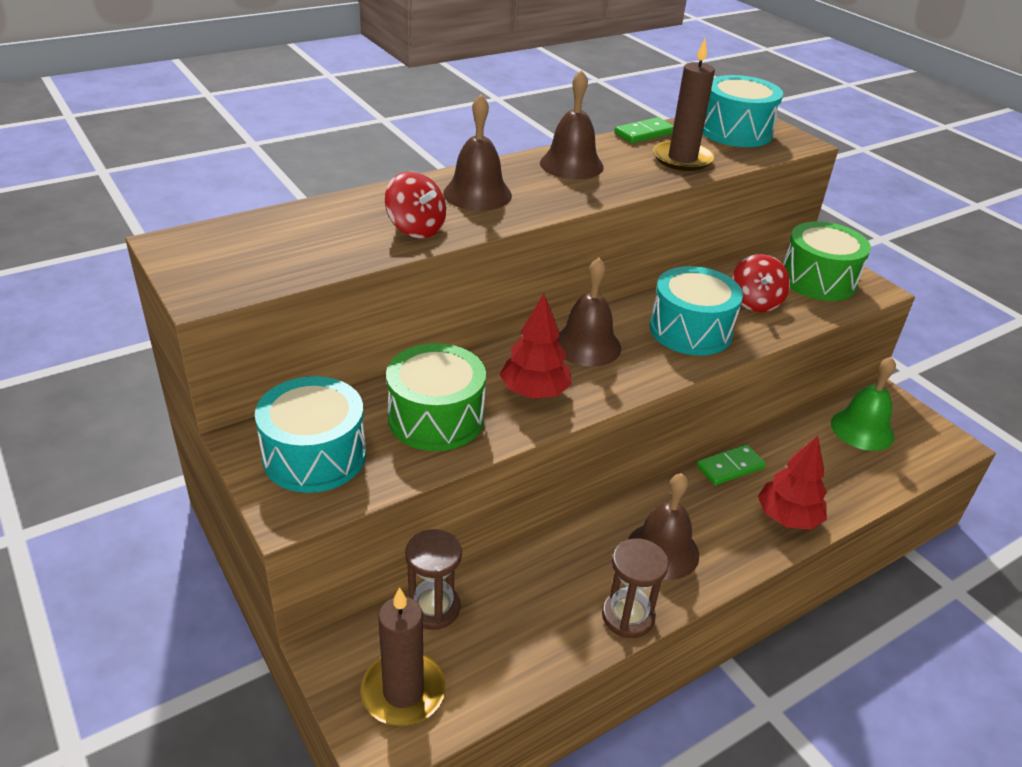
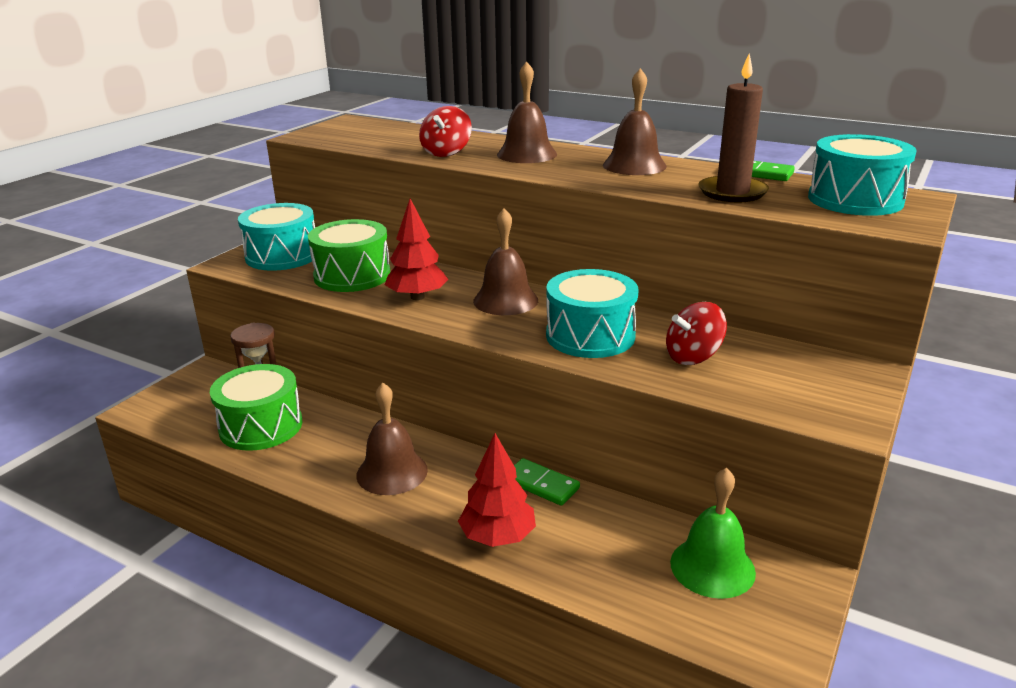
camera: 65 degrees right, 10 degrees down
(403, 692) = (185, 403): brown candle -> none
(628, 616) = (302, 473): brown hourglass -> none
(818, 280) = (804, 383): green drum -> green drum (261, 426)

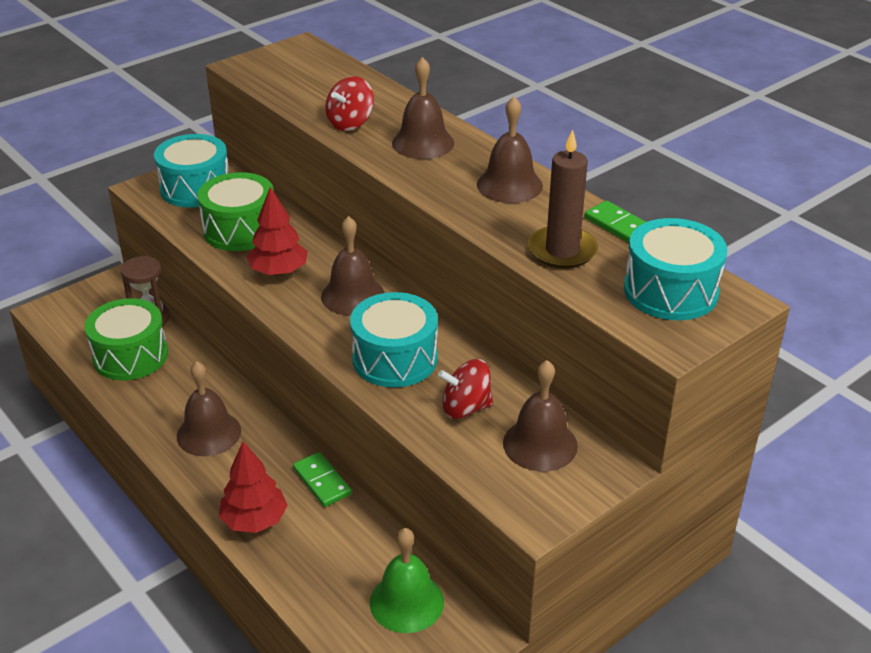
camera: 20 degrees right, 10 degrees up
(788, 368) = (540, 444): none -> brown bell

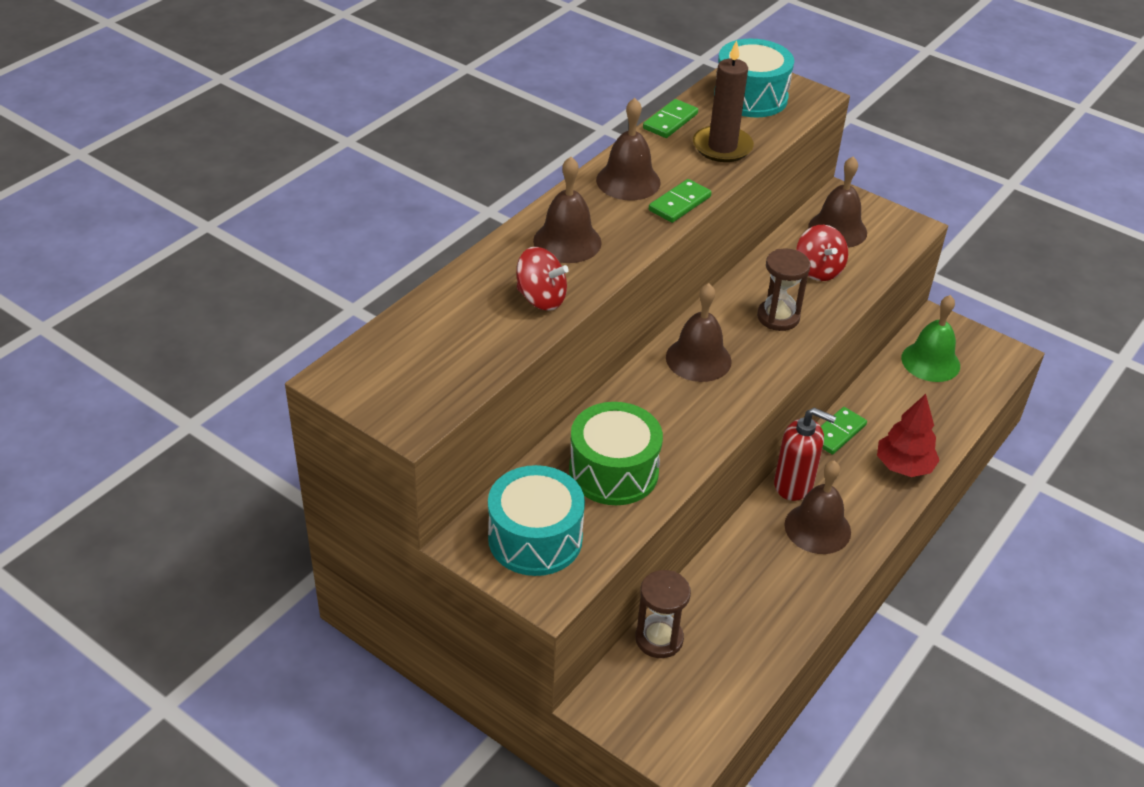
camera: 105 degrees left, 5 degrees up
(130, 356) = (732, 634): green drum -> none
(267, 431) = (794, 485): none -> red soap dispenser
(279, 271) = (681, 421): red tree -> none
(395, 359) = (778, 317): turquoise drum -> brown hourglass
(463, 207) = (680, 203): none -> green domino

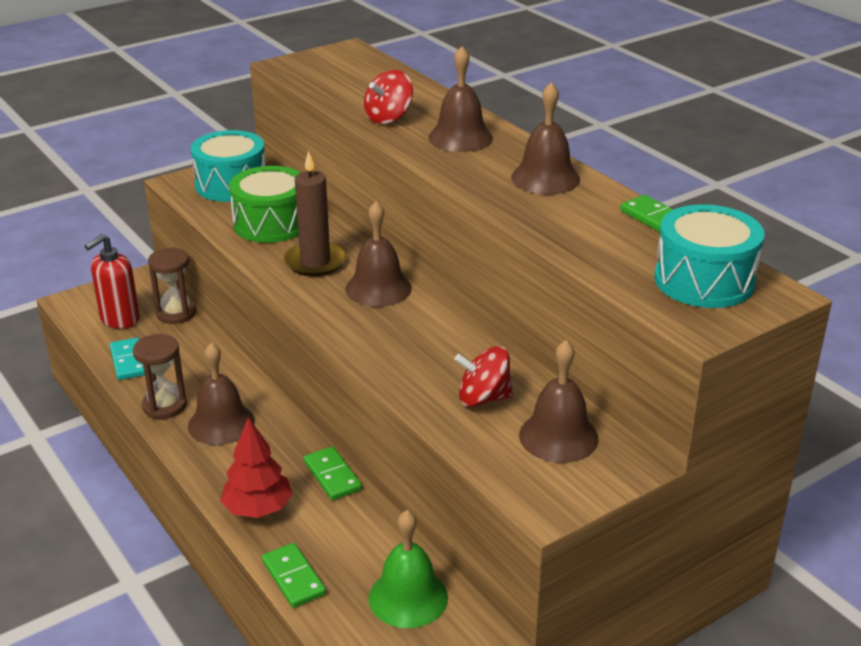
camera: 110 degrees right, 10 degrees down
(680, 203) = (494, 196): green domino -> green domino (293, 578)
(722, 147) = (593, 239): brown candle -> brown candle (315, 262)
(767, 644) = (129, 361): none -> turquoise domino
(778, 317) = (415, 348): brown hourglass -> brown hourglass (164, 406)
(794, 485) = (281, 424): red soap dispenser -> red soap dispenser (119, 319)

